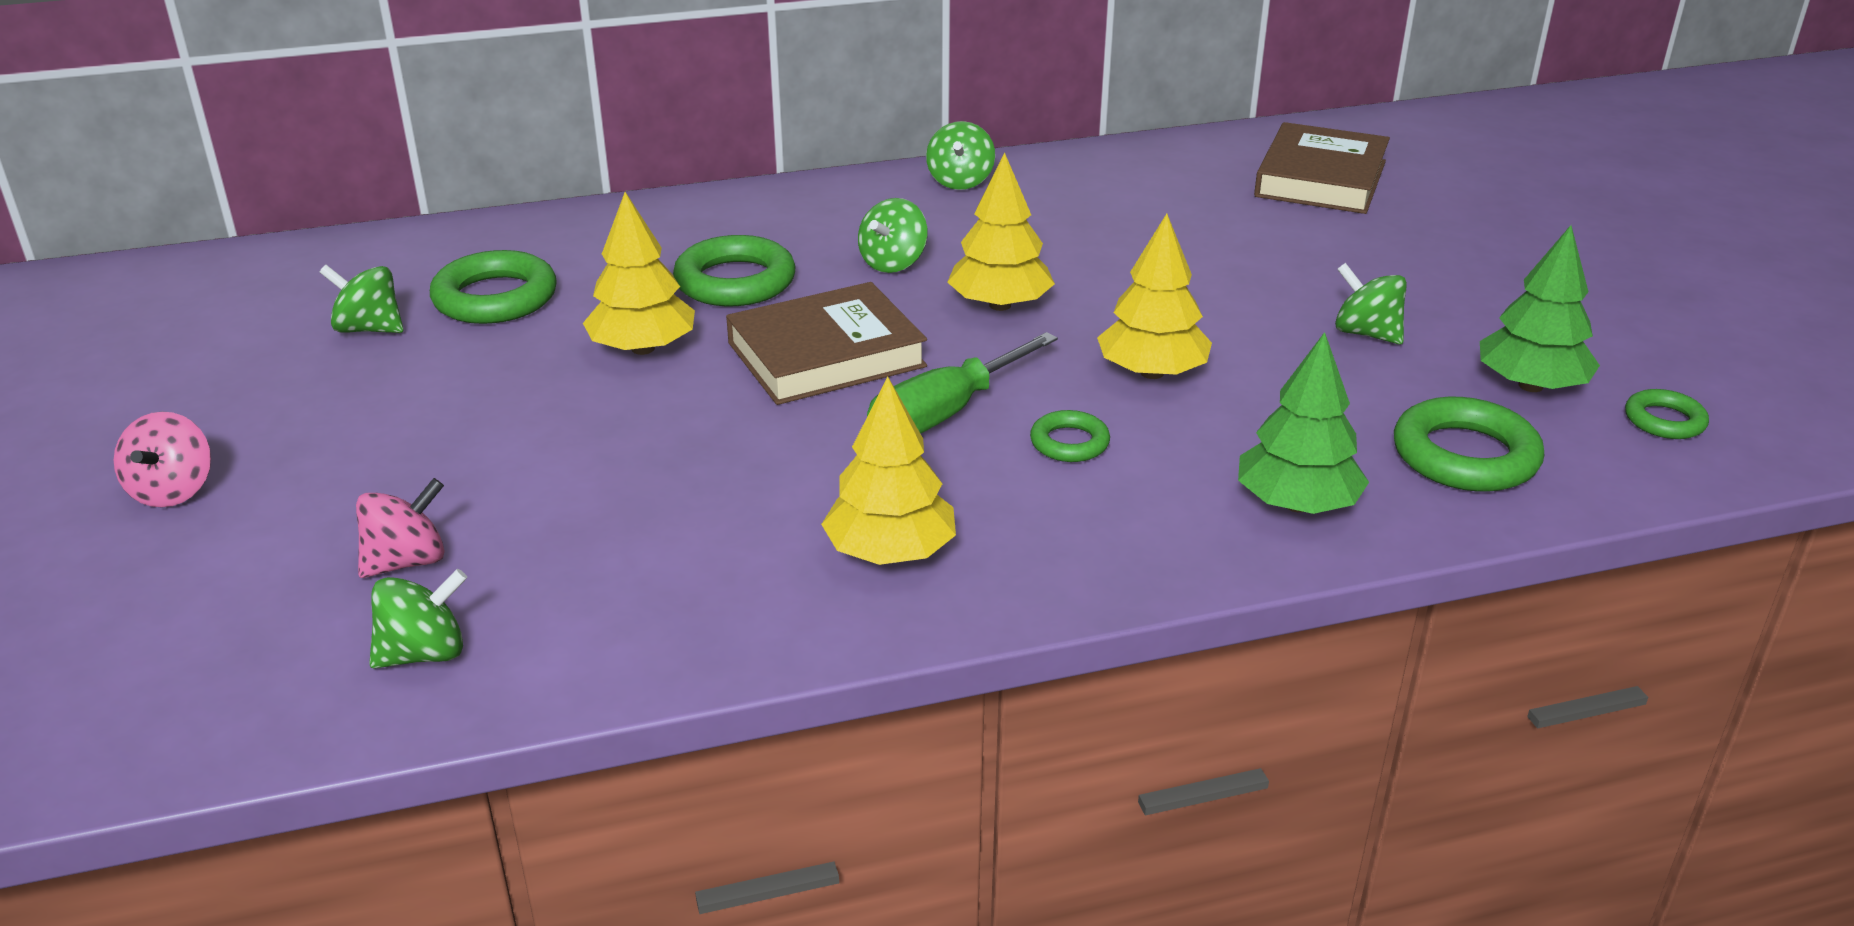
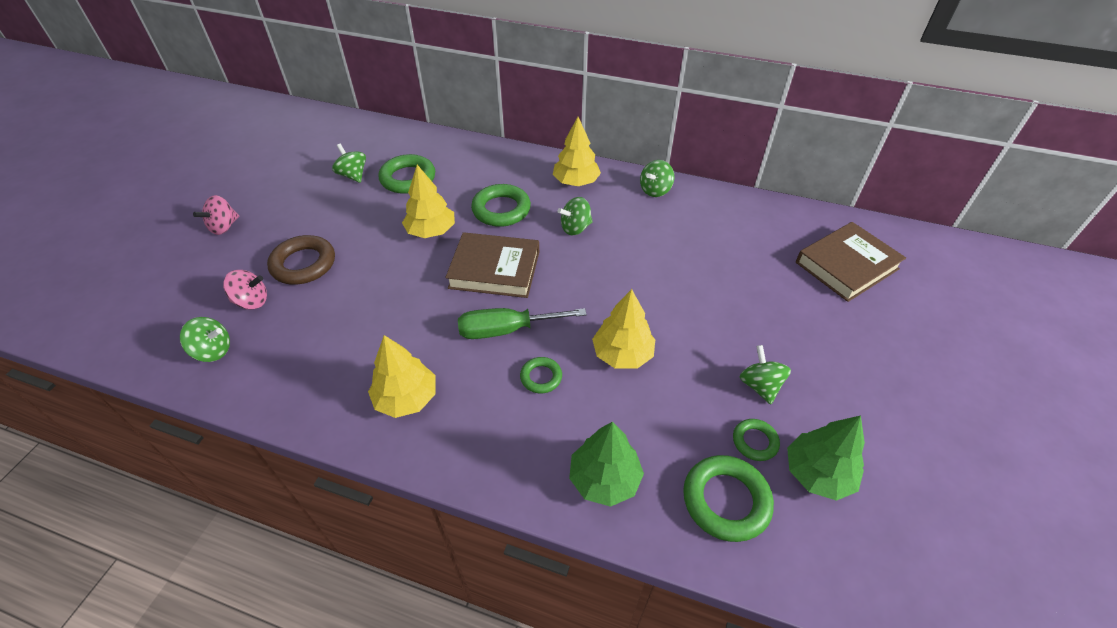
camera: 35 degrees right, 15 degrees up
(444, 475) = (303, 264): none -> brown ring
(1000, 305) = (596, 276): yellow tree -> yellow tree (576, 182)
(1664, 421) = (875, 547): green ring -> green ring (755, 442)

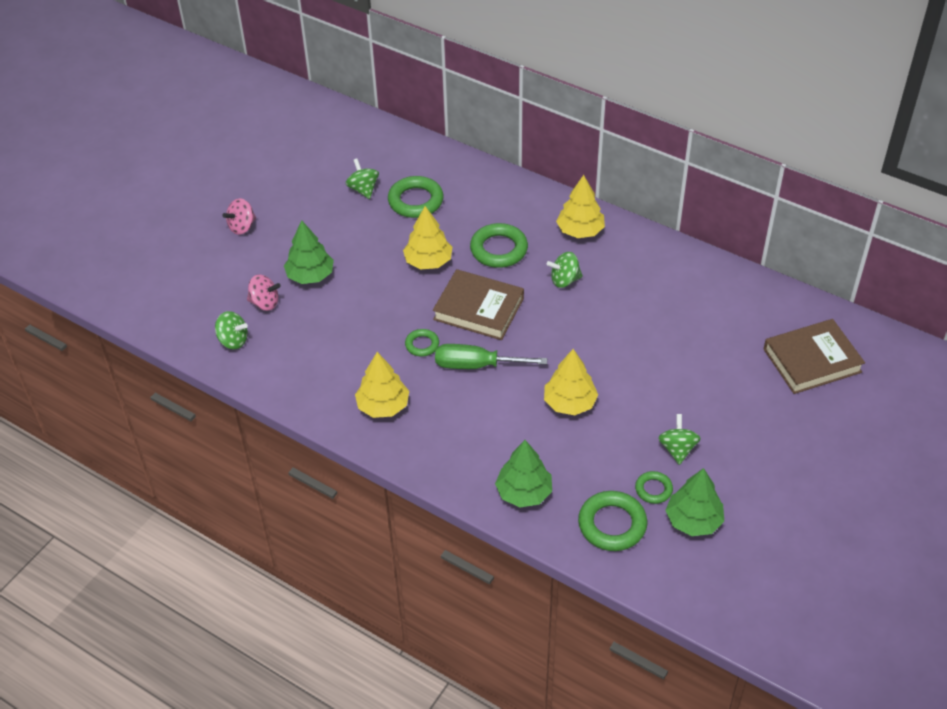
camera: 15 degrees right, 0 degrees up
(303, 264) = (310, 275): brown ring -> green tree
(541, 377) = (495, 409): green ring -> green ring (422, 345)
(655, 190) = (657, 252): green spinning top -> none

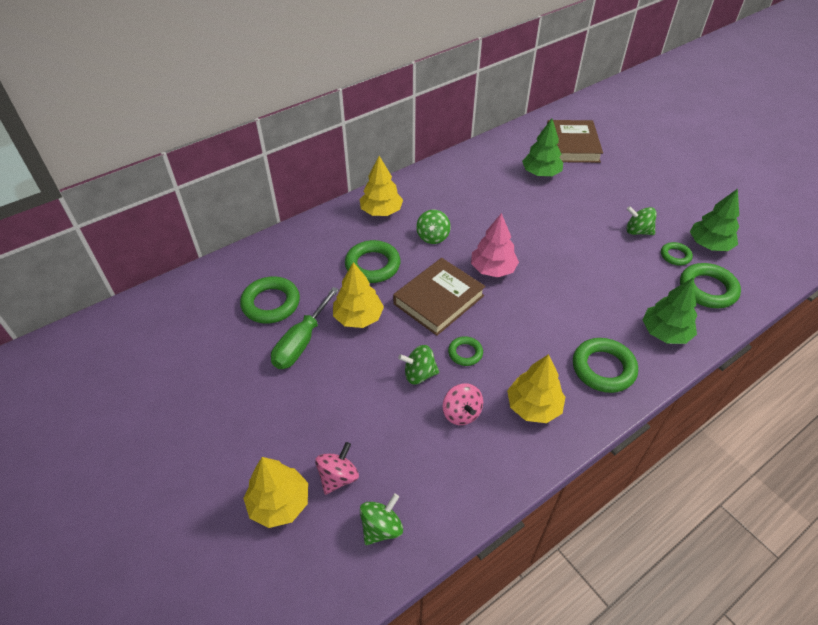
camera: 70 degrees left, 0 degrees up
(242, 227) = (200, 469): pink spinning top -> pink spinning top (461, 413)
(310, 275) = (320, 420): green tree -> green tree (541, 173)
(363, 189) = (224, 339): green spinning top -> green spinning top (419, 374)
(451, 449) = (603, 368): none -> green ring
(476, 365) = (507, 321): green screwdriver -> green screwdriver (301, 342)
(543, 338) = (493, 269): none -> pink tree
(570, 403) = (572, 275): yellow tree -> yellow tree (279, 503)

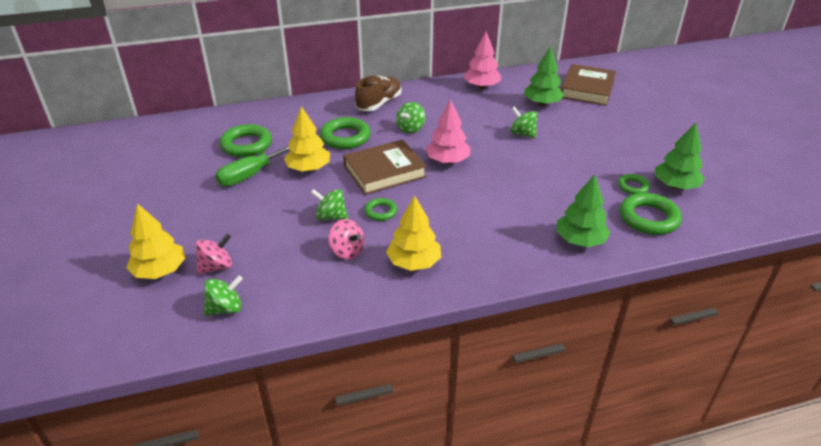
camera: 20 degrees right, 10 degrees down
(381, 211) = (379, 103): yellow tree -> brown shoe
(461, 413) = (347, 251): pink spinning top -> pink spinning top turned 45 degrees counterclockwise
(471, 164) = (481, 86): none -> pink tree
(603, 368) = (499, 252): green ring -> none
(637, 231) = (607, 161): green spinning top -> green spinning top (522, 134)

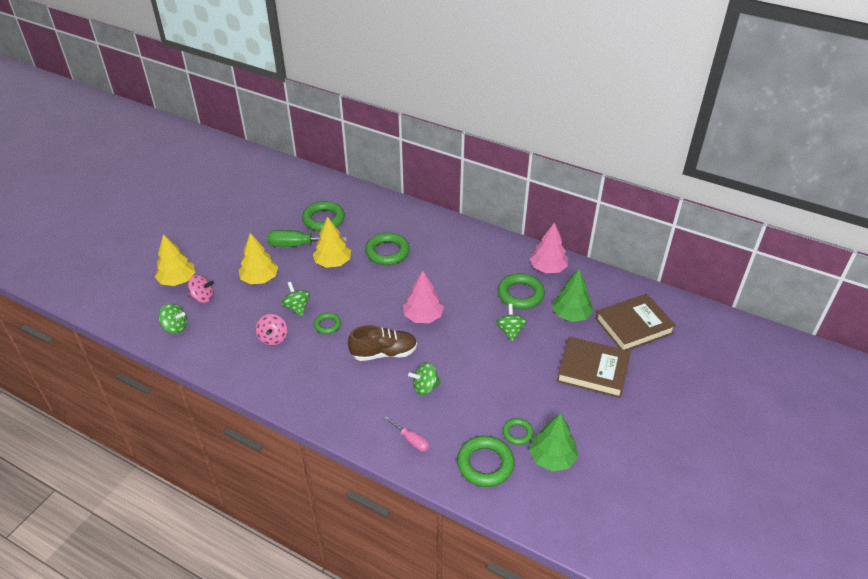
camera: 45 degrees right, 5 degrees up
(379, 103) = (449, 237): brown shoe -> brown shoe (384, 353)
(384, 171) = (372, 296): brown book -> brown book (593, 370)
(410, 128) = (438, 273): green spinning top -> green spinning top (425, 387)
(414, 263) = (295, 374): yellow tree -> yellow tree (260, 279)
(491, 110) = (520, 294): none -> green ring
(580, 240) = (411, 440): green tree -> pink screwdriver

